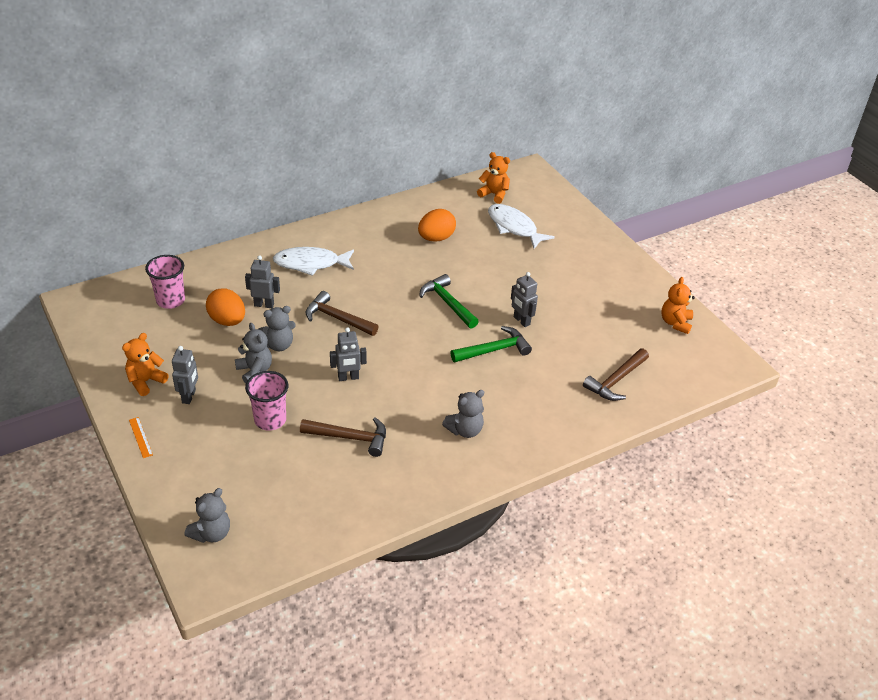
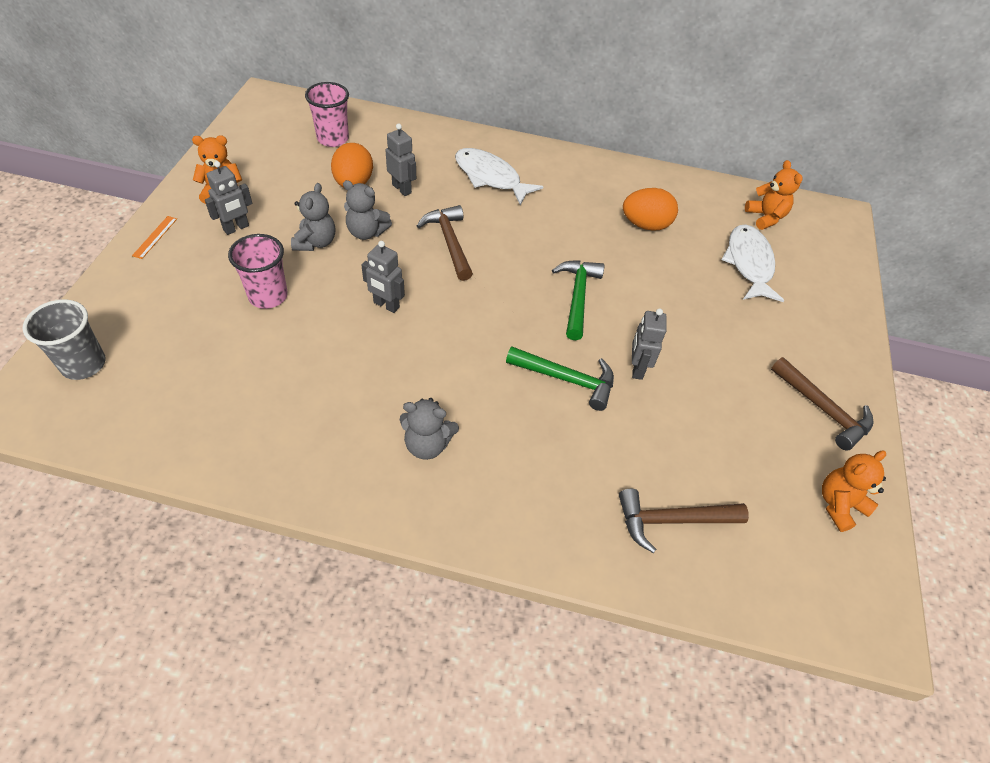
camera: 40 degrees right, 10 degrees up
(211, 533) = (83, 364): grey teddy bear -> grey cup
(350, 437) = (310, 365): brown hammer -> brown hammer (822, 409)

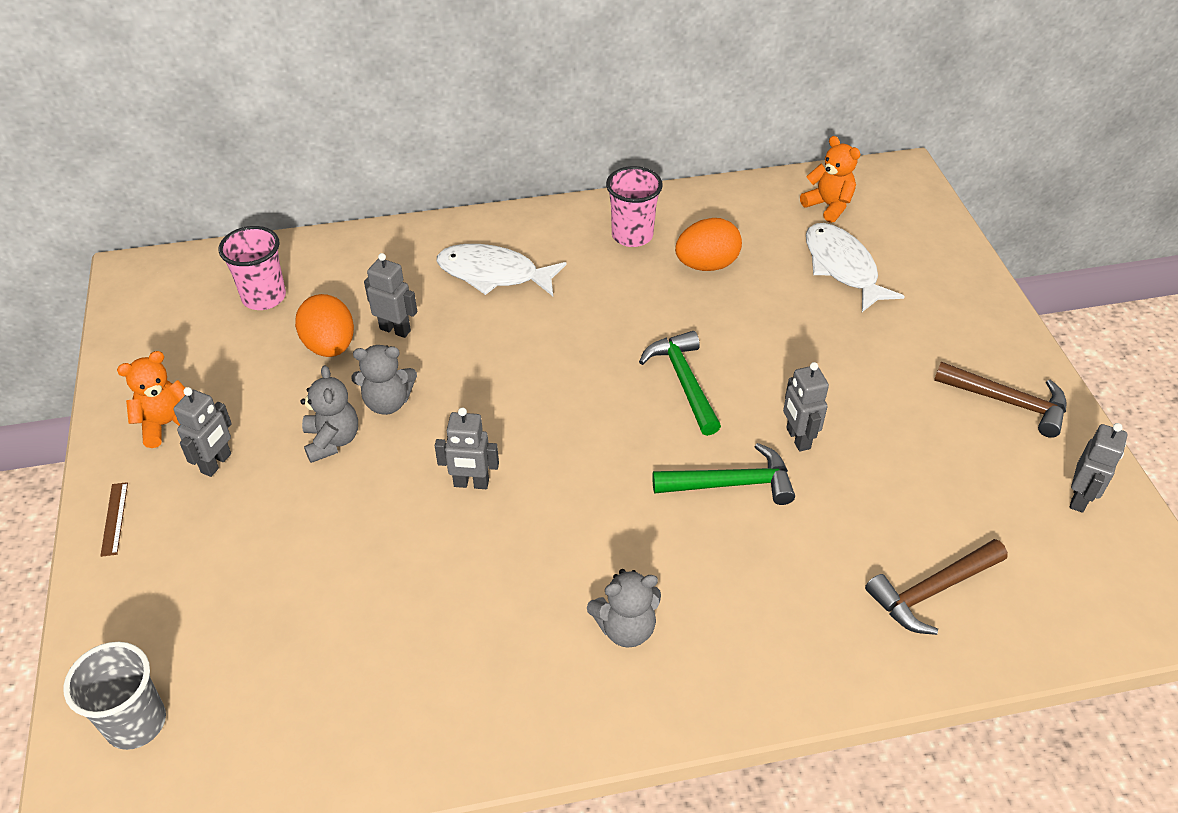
camera: 20 degrees left, 5 degrees down
(155, 237) = (114, 518): orange ruler -> brown ruler
(268, 296) = (318, 533): pink cup -> pink cup (632, 235)
(449, 242) = (496, 375): brown hammer -> none
(839, 505) = (1079, 498): orange teddy bear -> grey robot

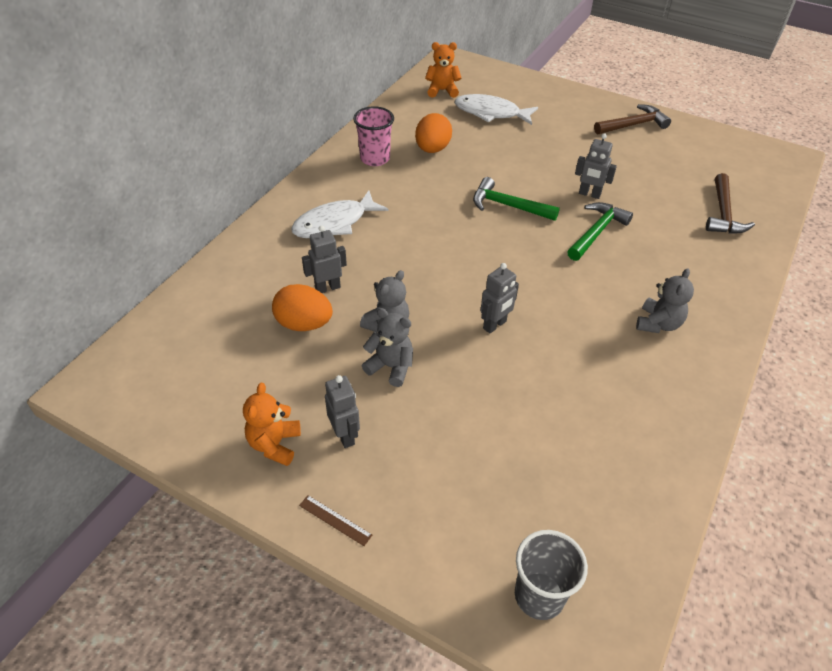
camera: 50 degrees left, 0 degrees up
(264, 297) = (213, 331): pink cup -> none
(1079, 498) = (708, 143): grey robot -> none

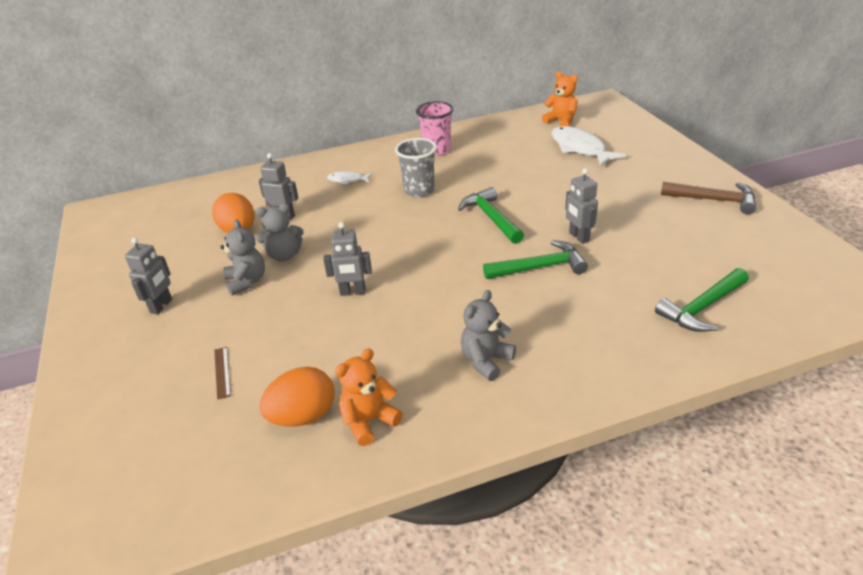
camera: 45 degrees right, 10 degrees down
(274, 444) = (122, 288): orange teddy bear -> orange teddy bear (369, 421)
(334, 223) = (347, 180): white fish -> white fish, size x0.51
(335, 520) = (84, 349): brown ruler -> brown ruler (222, 372)
(432, 149) = (490, 158): orange egg -> orange egg (303, 416)
(539, 596) = (107, 479): grey cup -> grey cup (419, 191)
(658, 324) = (486, 361): grey teddy bear -> grey teddy bear turned 150 degrees clockwise
(723, 213) = (702, 307): brown hammer -> green hammer

